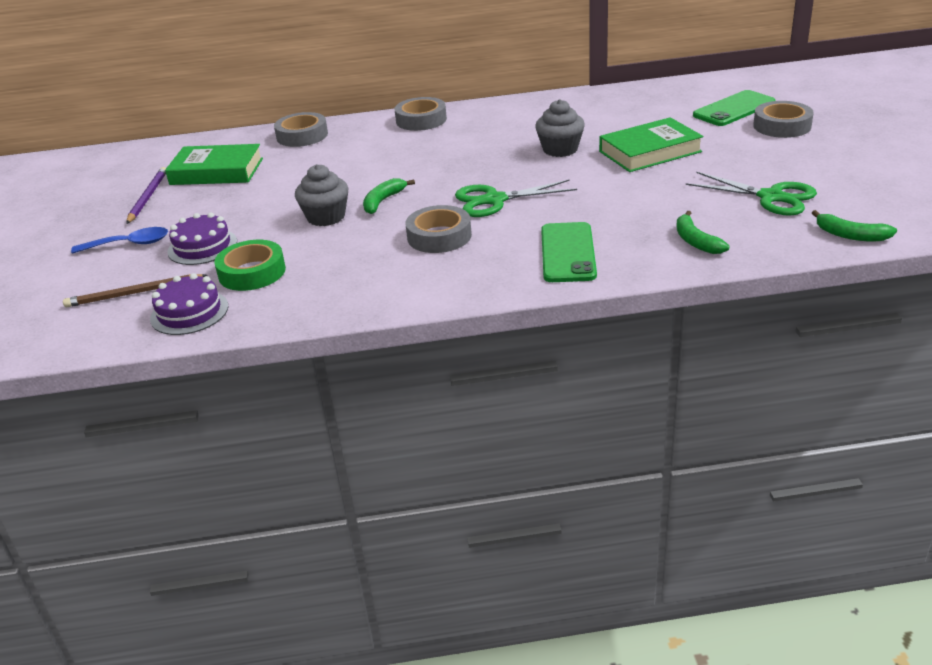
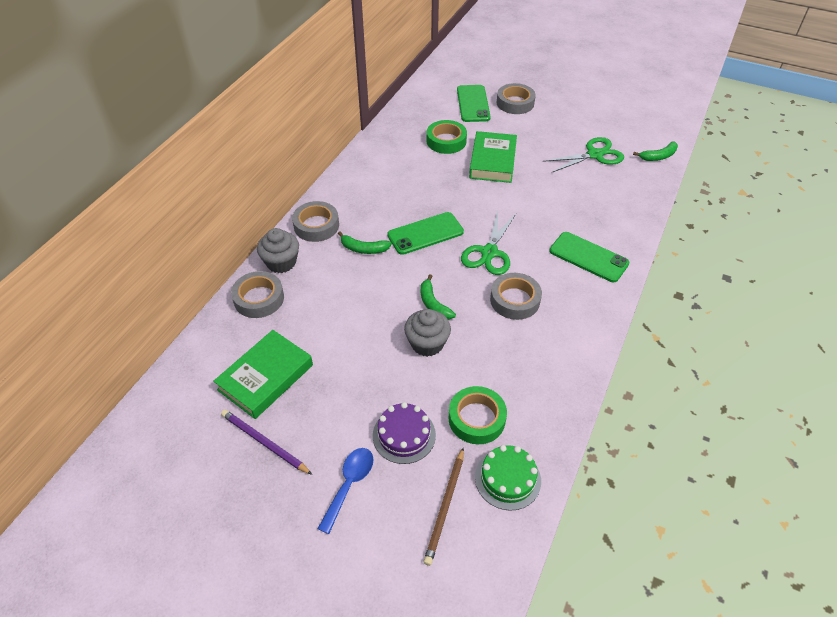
camera: 60 degrees left, 15 degrees up
(189, 312) = (507, 479): purple cake -> green cake
(478, 163) = (425, 233): none -> green phone
(560, 149) = (447, 191): grey cupcake -> grey cupcake (281, 262)
(641, 121) = (446, 141): none -> green tape
(696, 241) = (619, 205): green banana -> green banana (364, 249)

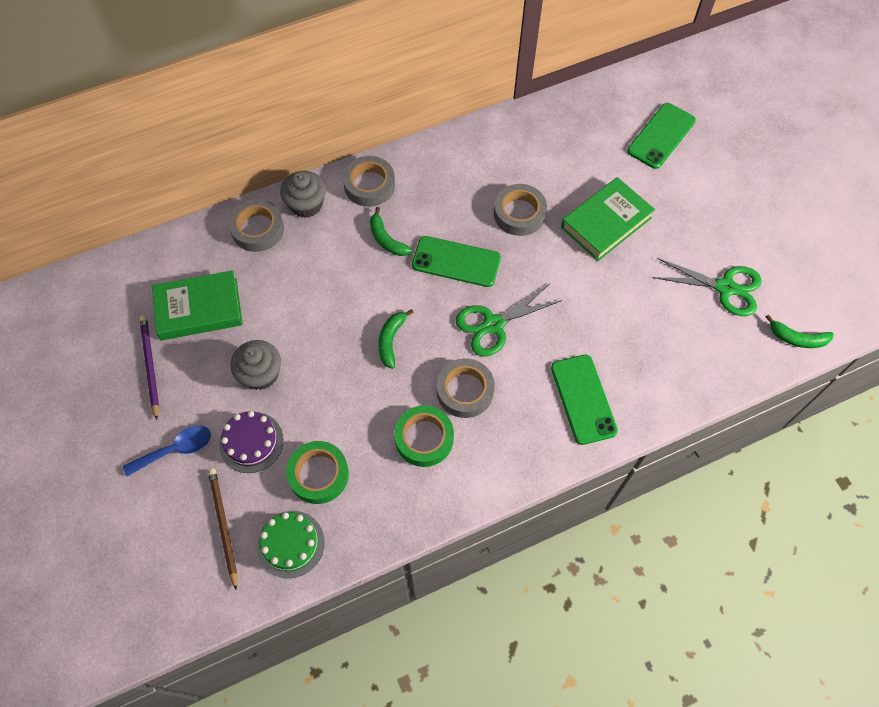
camera: 40 degrees right, 15 degrees up
(427, 343) = (348, 375): grey cupcake -> grey cupcake (260, 374)
(445, 507) = (223, 526): brown pencil -> brown pencil turned 105 degrees clockwise
(446, 141) = (583, 166): green tape -> green tape (424, 438)
(515, 103) = (709, 164): grey tape -> grey tape (519, 213)

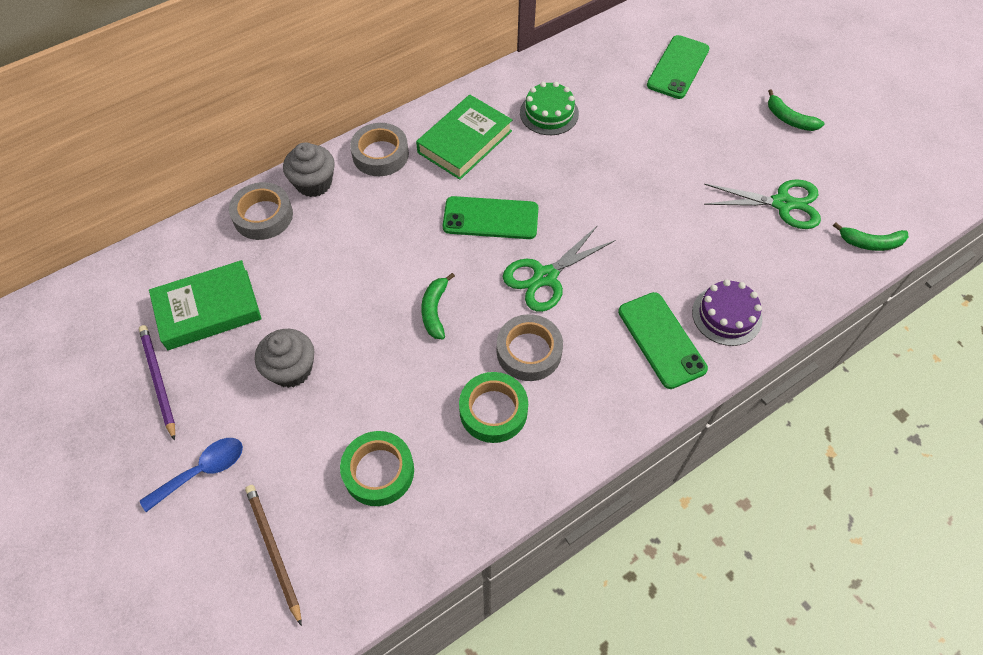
camera: 10 degrees left, 5 degrees down
(251, 442) = (292, 447): purple cake -> purple cake (726, 315)
(290, 544) = (358, 558): green cake -> green cake (549, 113)
(386, 239) = (409, 206): green banana -> green banana (789, 119)
(519, 213) = (548, 161): grey tape -> none
(606, 223) = (642, 157): green book -> green book (465, 142)

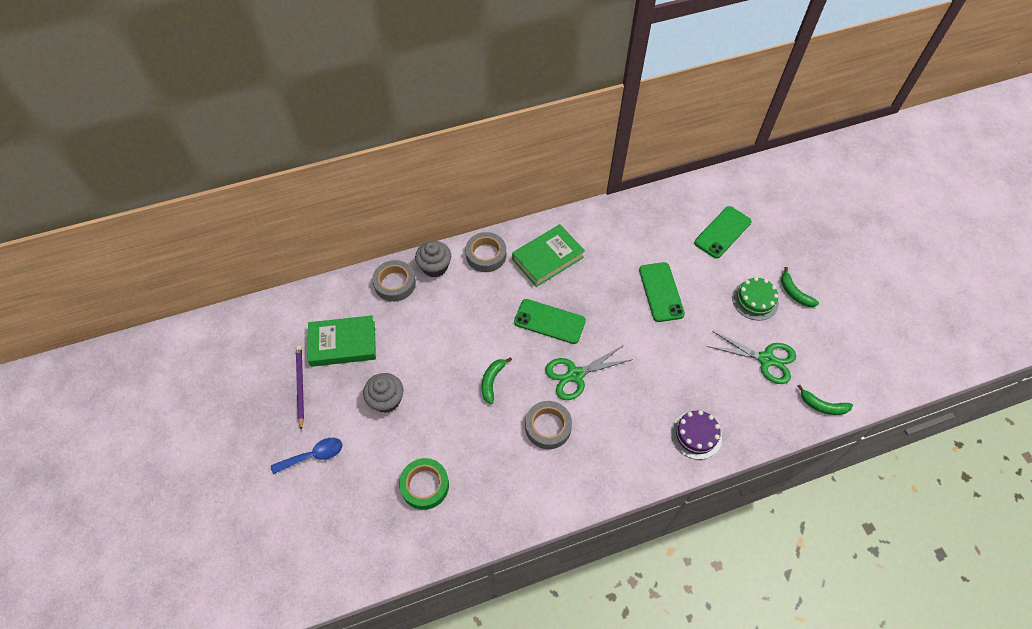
camera: 15 degrees right, 0 degrees up
(273, 551) = (345, 521): brown pencil -> none
(493, 411) = (512, 463): green tape -> none
(549, 113) = (615, 249): green cake -> green cake (755, 300)
(661, 340) = (643, 441): green phone -> green phone (661, 292)

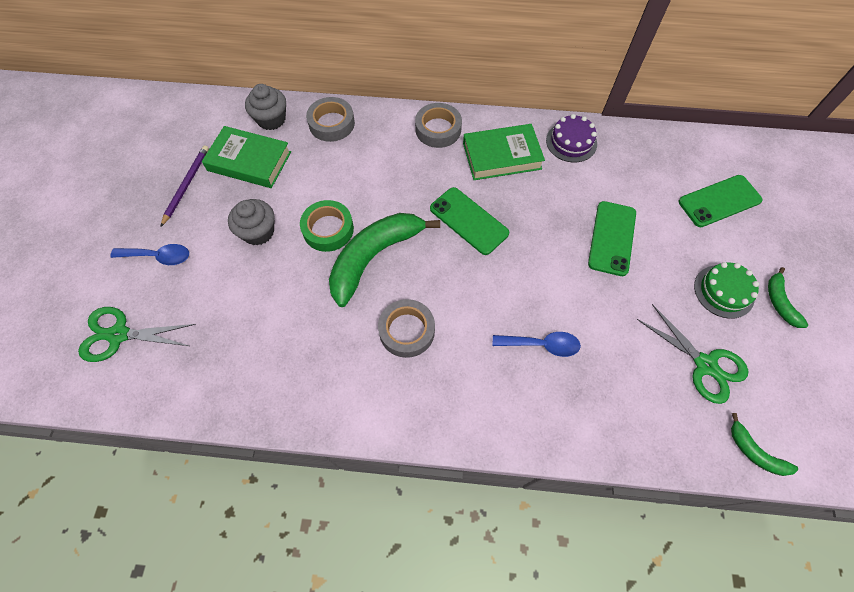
camera: 25 degrees right, 5 degrees up
(425, 485) = (245, 335): green tape -> green tape (328, 229)
(435, 267) = (380, 122): grey cupcake -> grey cupcake (271, 119)
(492, 381) = (374, 257): green banana -> green banana, size x2.11
(575, 375) = (467, 288): green scissors -> green scissors (119, 335)
(650, 394) = (541, 345): none -> blue spoon
(696, 435) = (573, 415): purple cake -> purple cake (571, 142)

